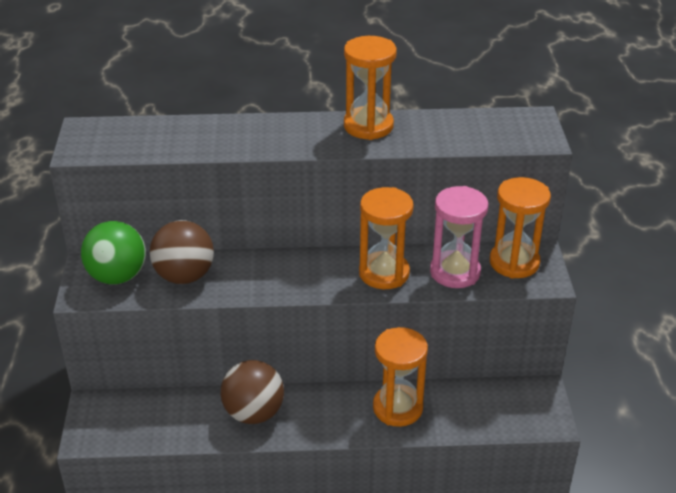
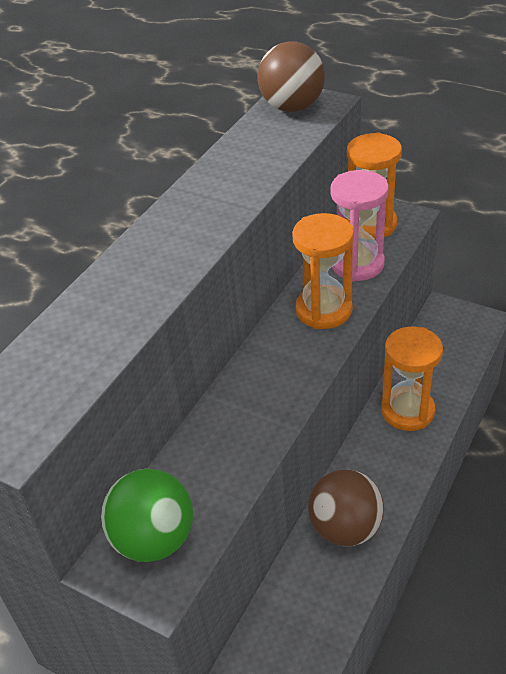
camera: 55 degrees left, 5 degrees up
(184, 276) = (205, 471): brown ball -> brown ball (292, 107)
(368, 126) = (206, 189): orange hourglass -> none

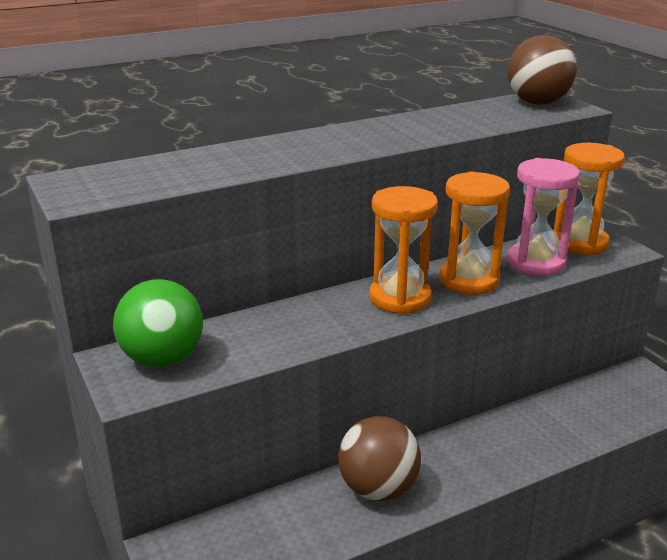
camera: 30 degrees right, 15 degrees down
(407, 411) = (526, 432): orange hourglass -> orange hourglass (400, 298)

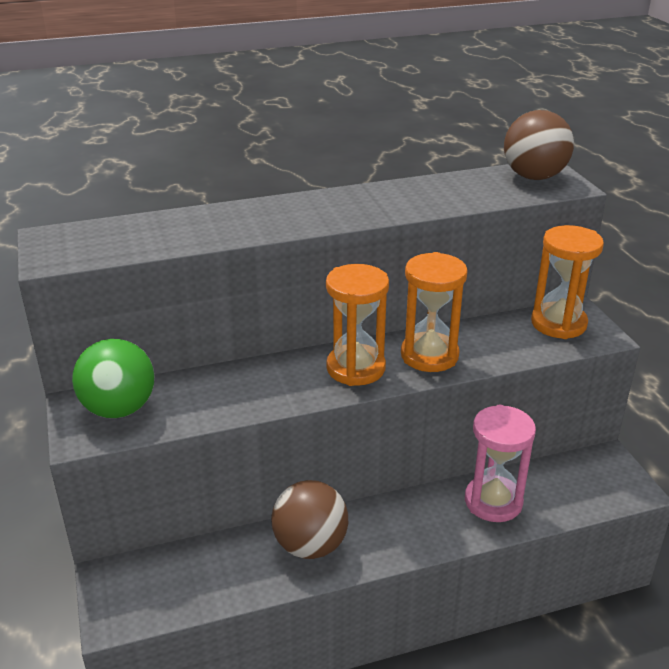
camera: 10 degrees right, 5 degrees up
(535, 263) = (504, 342): pink hourglass -> pink hourglass (493, 501)

